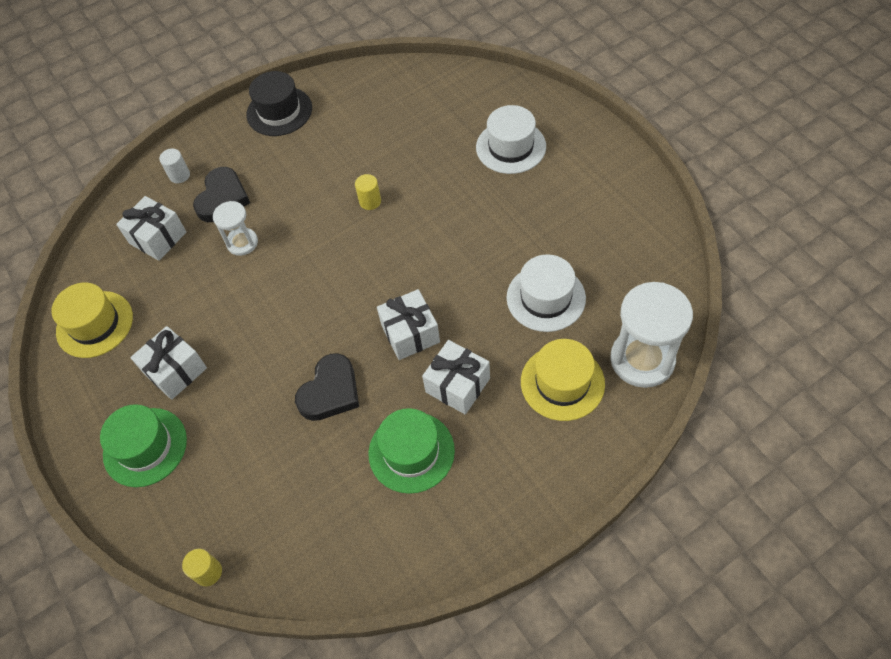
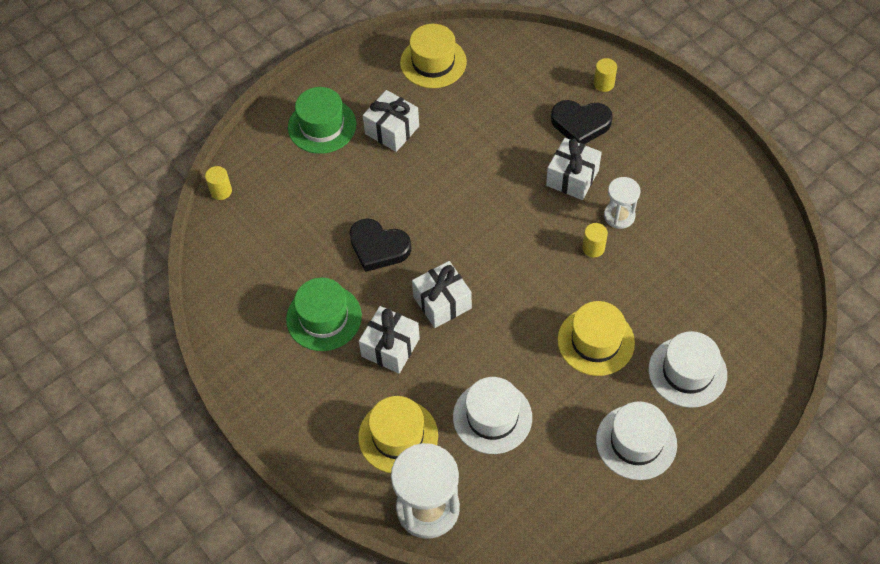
camera: 80 degrees right, 0 degrees up
(158, 238) = (528, 84): white gift -> white gift (572, 178)
(179, 175) = (604, 84): white cylinder -> yellow cylinder
(242, 243) = (530, 150): white hourglass -> white hourglass (619, 216)
(279, 111) = (701, 149): black hat -> none
(472, 209) = (596, 341): none -> yellow hat
(577, 189) = (636, 442): none -> white hat

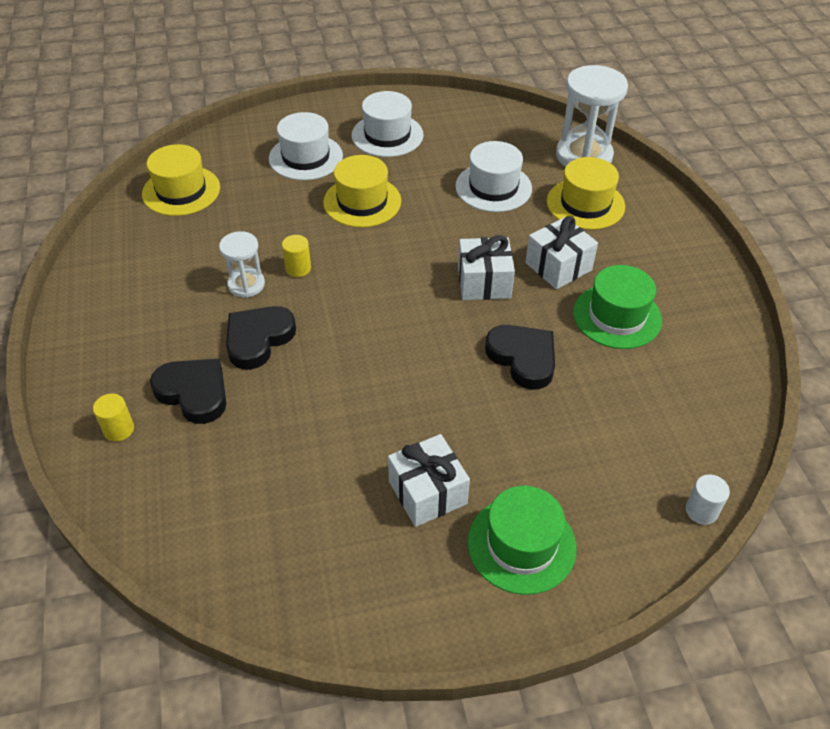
camera: 155 degrees left, 10 degrees down
(221, 191) = (701, 511): yellow cylinder -> white cylinder
(433, 62) = (305, 572): yellow hat -> yellow hat (181, 191)
(572, 178) = (258, 339): white gift -> black heart

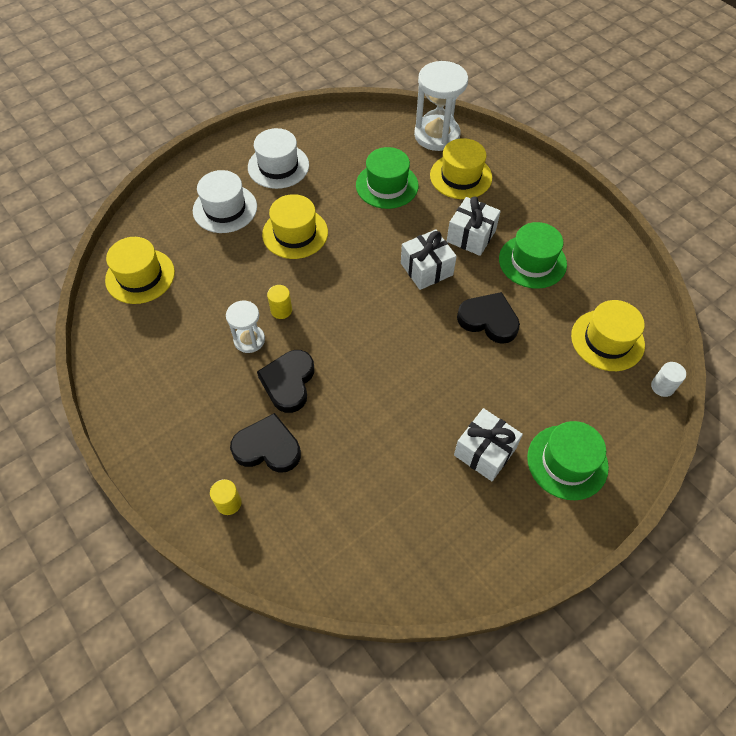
camera: 25 degrees left, 10 degrees up
(493, 187) = (387, 185): white hat -> green hat
(660, 432) = (607, 340): none -> yellow hat

